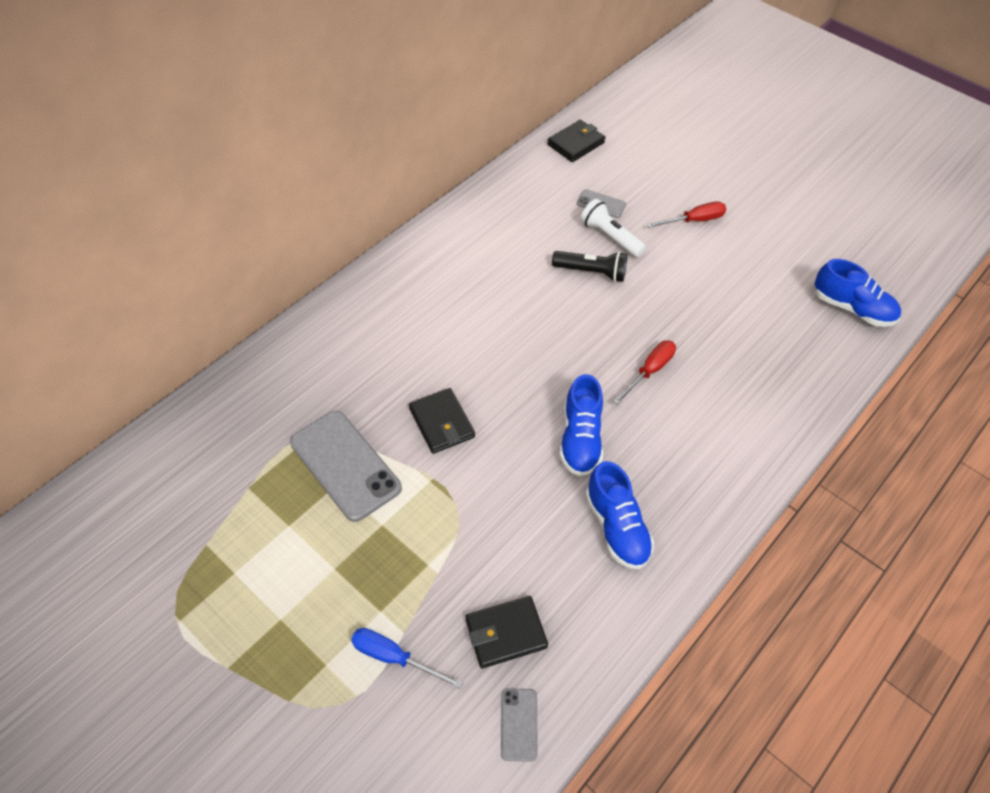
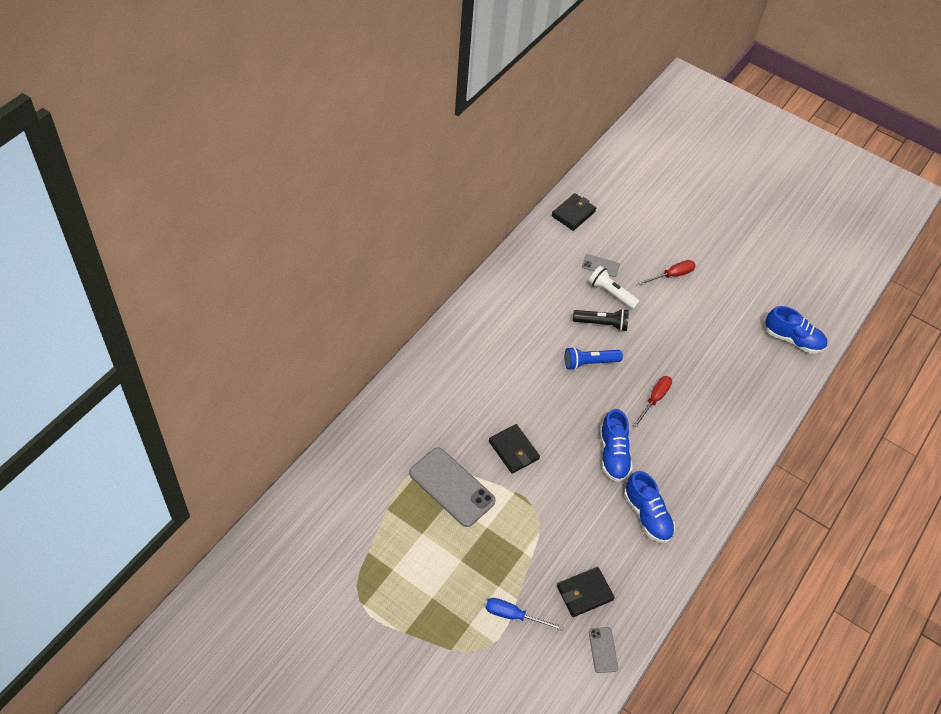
camera: 10 degrees left, 0 degrees up
(567, 318) = (589, 363): none -> blue flashlight

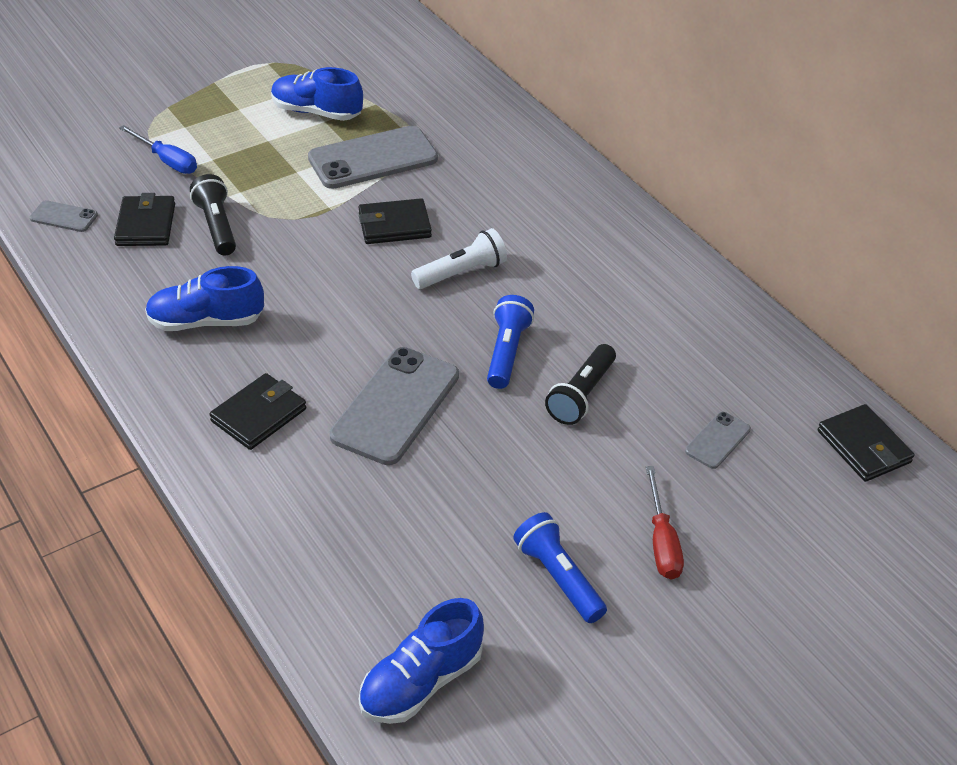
camera: 115 degrees right, 10 degrees down
(514, 615) = (167, 161): blue screwdriver -> blue screwdriver turned 90 degrees clockwise
(564, 549) = (217, 226): none -> black flashlight
(611, 293) = (646, 432): white flashlight -> white flashlight (461, 273)
(613, 454) = (326, 321): blue shoe -> blue shoe (317, 112)
(654, 399) = (395, 406): red screwdriver -> grey phone
(696, 458) = (259, 415): none -> black wallet
(714, 307) = (558, 578): none -> blue flashlight

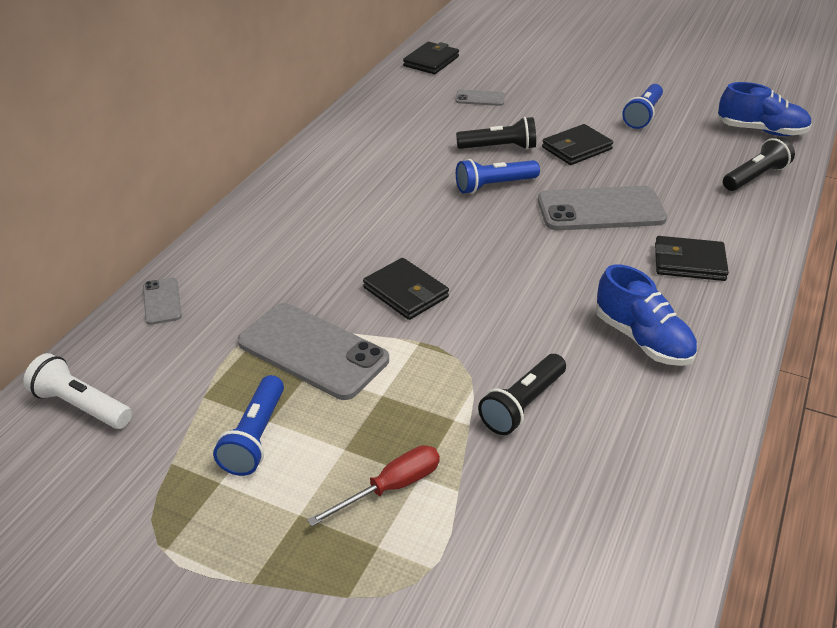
camera: 120 degrees left, 5 degrees down
(64, 217) = (640, 544): grey phone -> grey phone (162, 301)
(146, 225) = (577, 461): black wallet -> black wallet (576, 148)
(167, 161) = (458, 517): blue screwdriver -> none
(317, 112) = (255, 437): blue shoe -> blue flashlight
(334, 583) = (755, 177): none -> black flashlight
(461, 273) = (431, 235): white flashlight -> white flashlight (81, 406)
(661, 541) = (576, 96): red screwdriver -> red screwdriver (391, 487)

